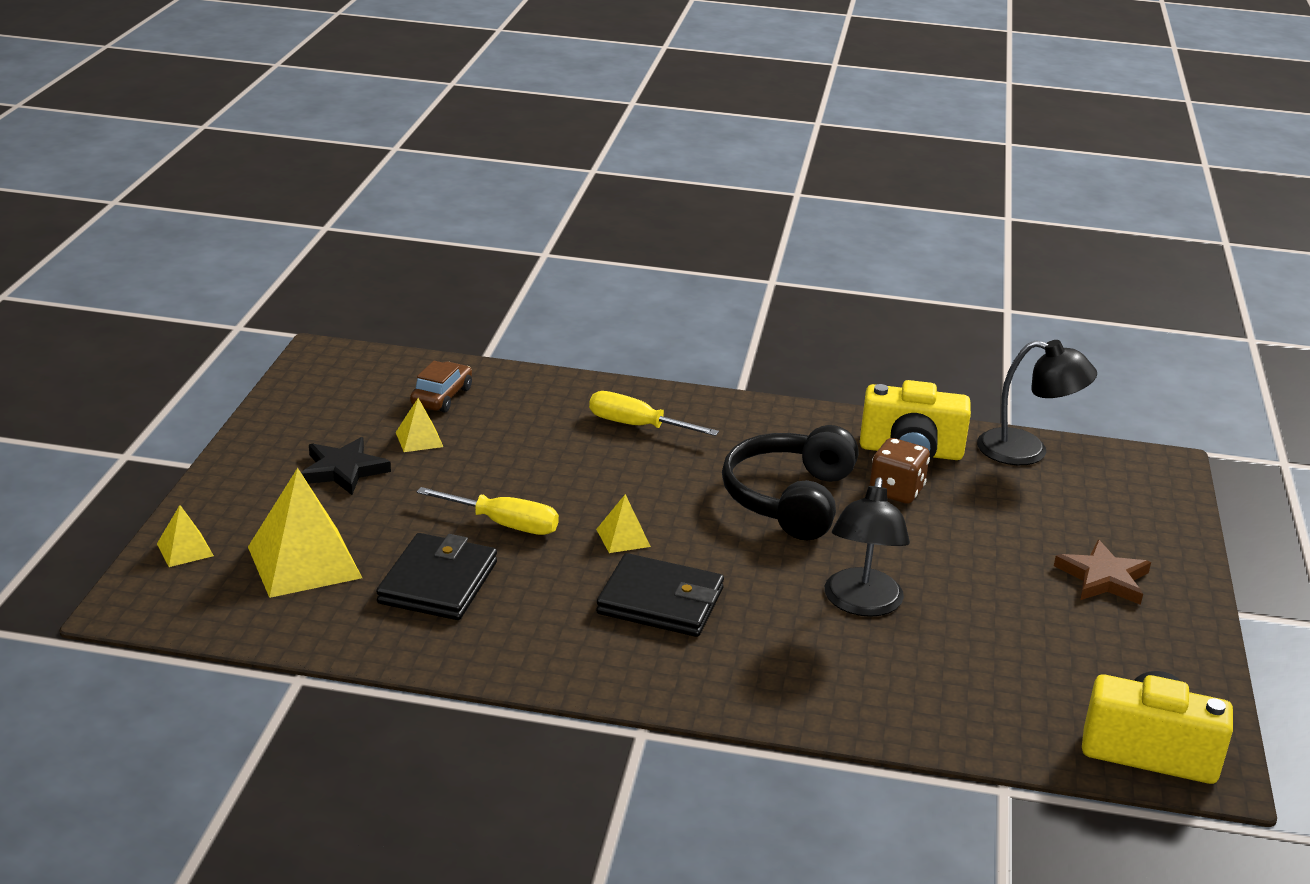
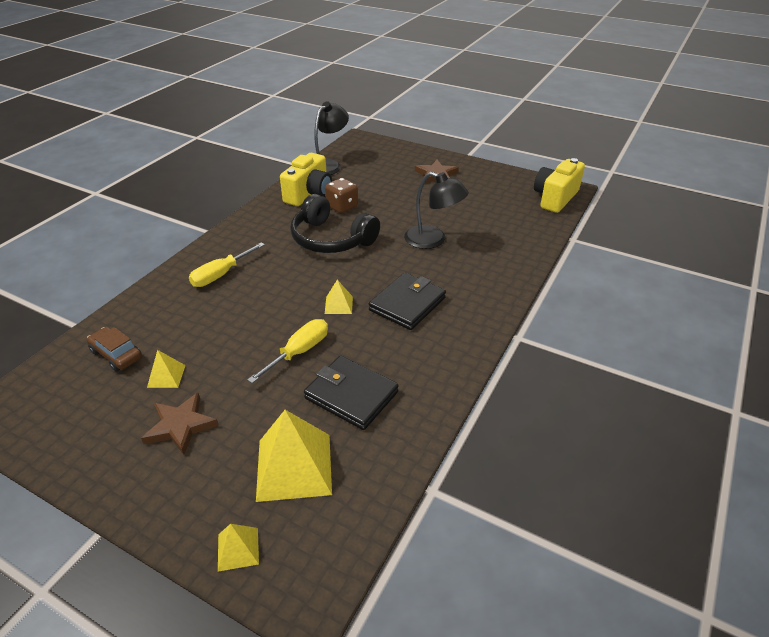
camera: 70 degrees left, 10 degrees up
(343, 470) = (180, 426): black star -> brown star

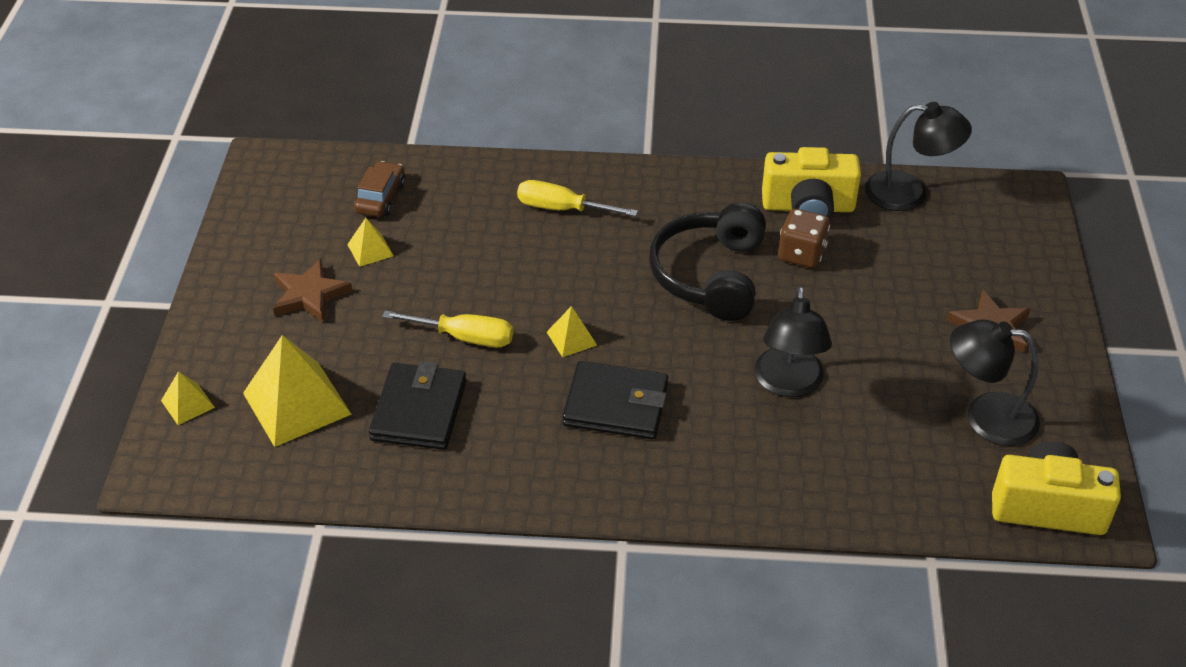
camera: 65 degrees right, 5 degrees up
(491, 194) = (986, 416): none -> black lamp

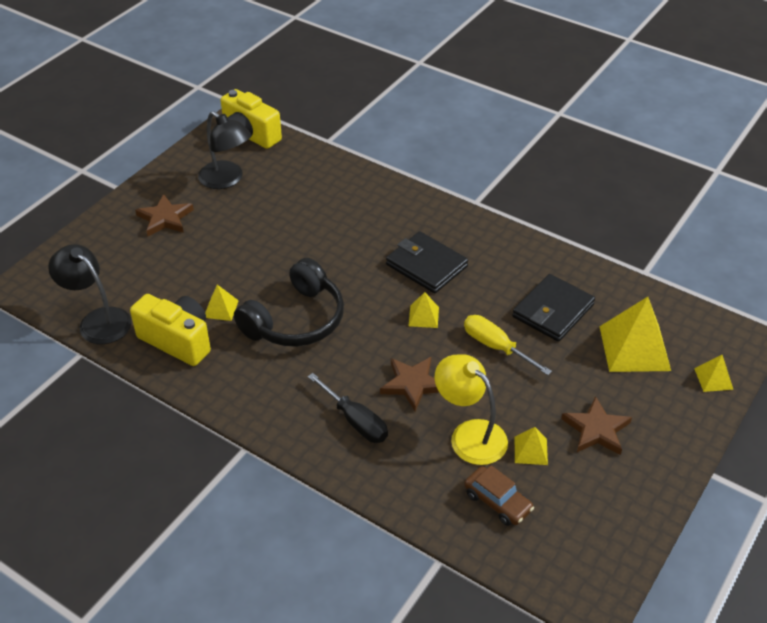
camera: 150 degrees left, 0 degrees up
(380, 197) = (497, 502): brown car -> brown car turned 90 degrees counterclockwise
(440, 240) = (469, 434): none -> yellow lamp
(531, 262) = (412, 384): none -> brown star
(562, 209) = (355, 421): yellow screwdriver -> black screwdriver
(788, 384) = (314, 236): black lamp -> none
(801, 254) = (221, 309): brown dice -> yellow pyramid

